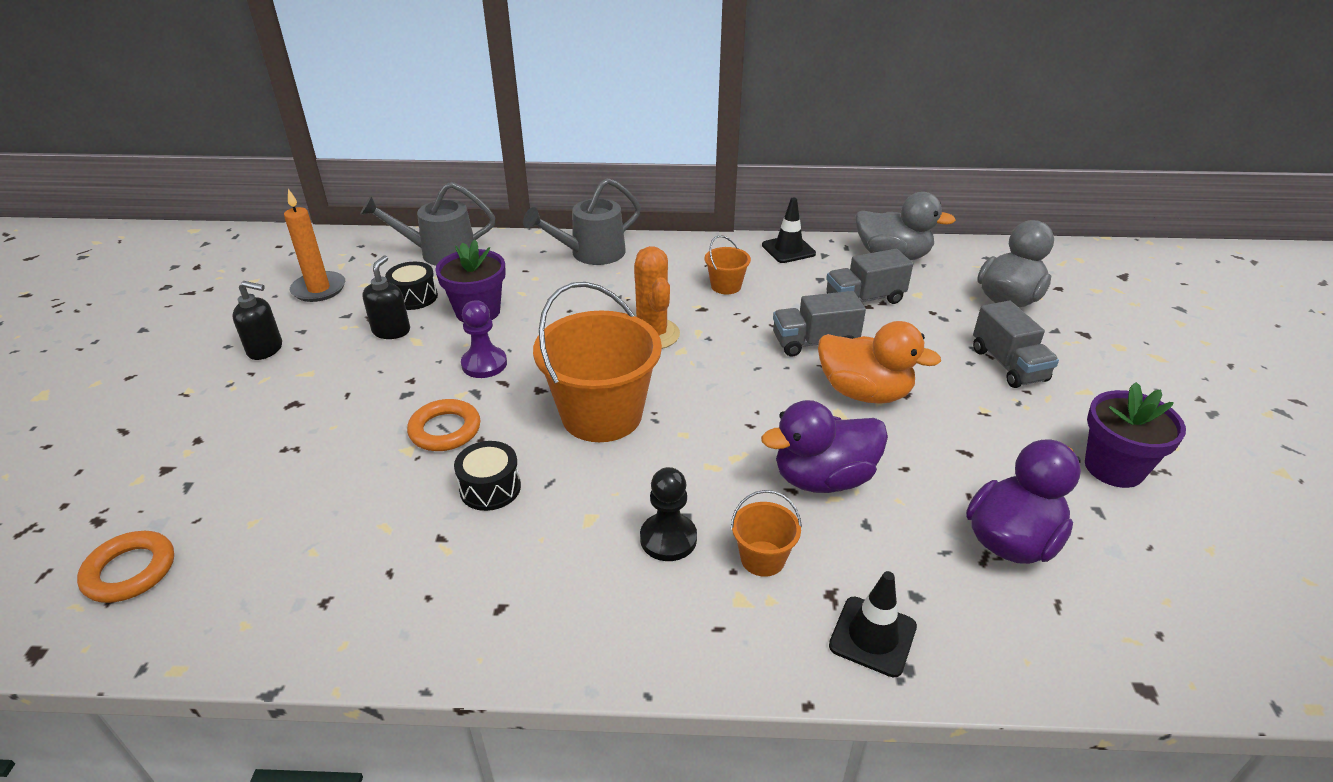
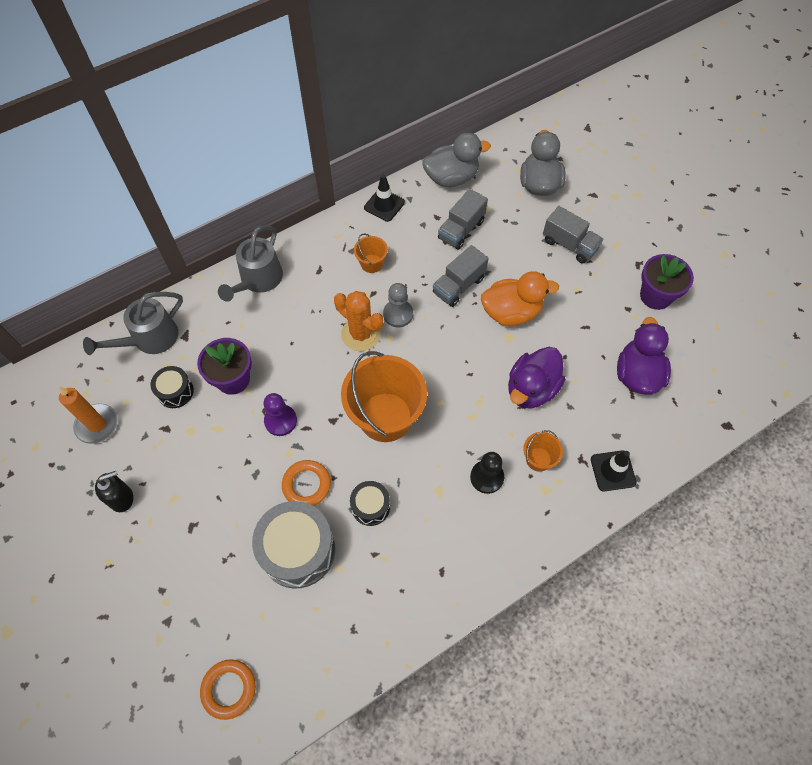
camera: 35 degrees left, 25 degrees up
(364, 483) = (298, 550): none -> grey drum
(391, 331) = (192, 430): black soap dispenser -> none
(713, 336) = (398, 314): none -> grey pawn

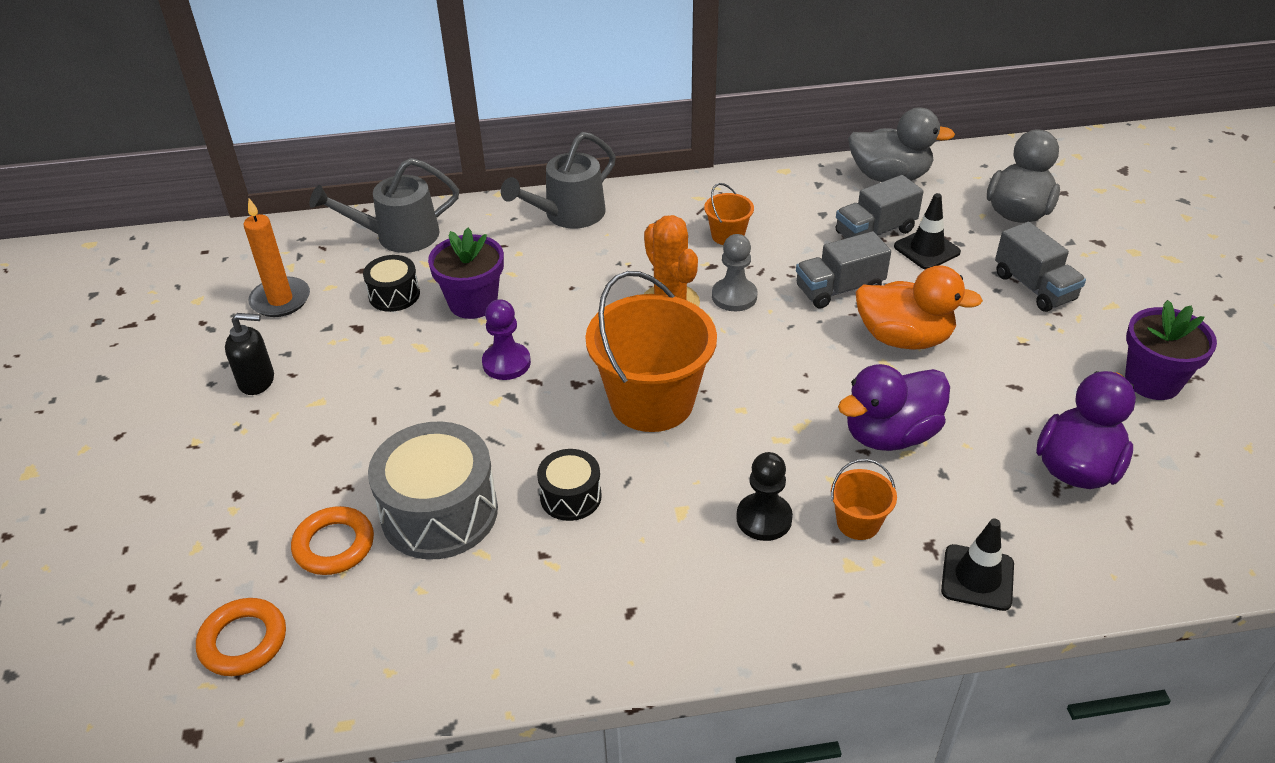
camera: 25 degrees right, 20 degrees down
(306, 485) = (497, 442): orange ring -> orange ring (334, 545)
(384, 205) = (779, 182): black traffic cone -> black traffic cone (926, 249)

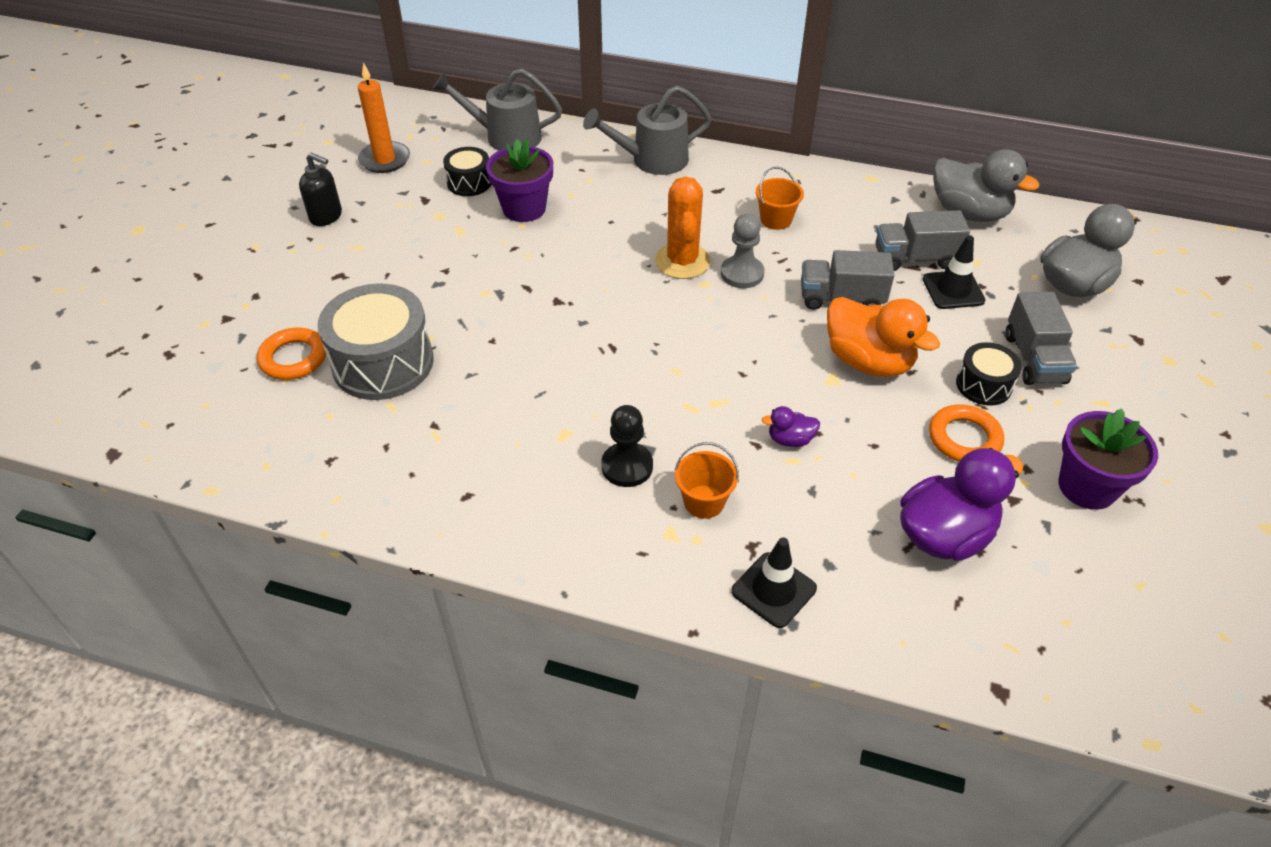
camera: 25 degrees right, 5 degrees up
(243, 641) = (188, 402): orange ring -> orange ring (964, 438)
(506, 363) = (515, 265): purple pawn -> none
(570, 496) = (487, 388): black drum -> black drum (983, 385)
(652, 401) = (607, 337): orange bucket -> none
(890, 434) = (790, 439): purple duck -> purple duck, size x0.46

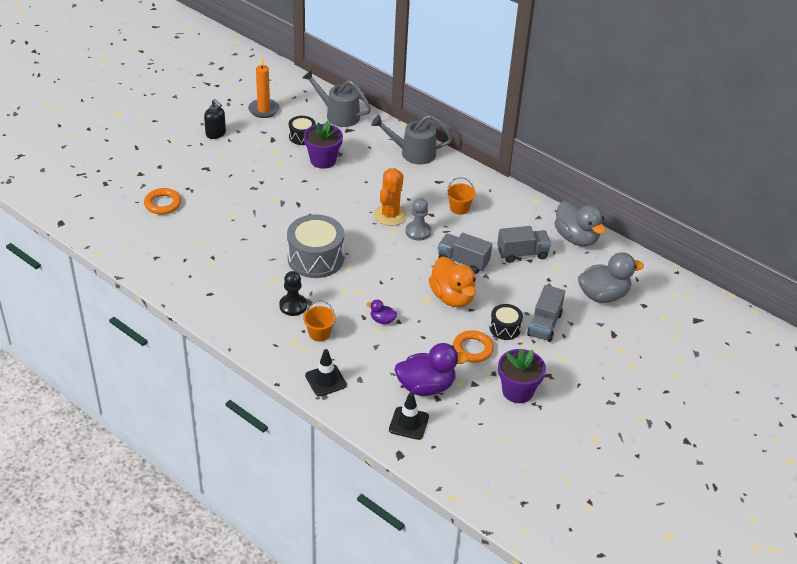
camera: 20 degrees right, 5 degrees down
(383, 363) = (204, 220): grey drum -> grey drum (315, 258)
(915, 259) = (522, 253): grey truck -> grey truck turned 150 degrees clockwise
(953, 290) = (530, 276): black traffic cone -> black traffic cone (409, 423)

